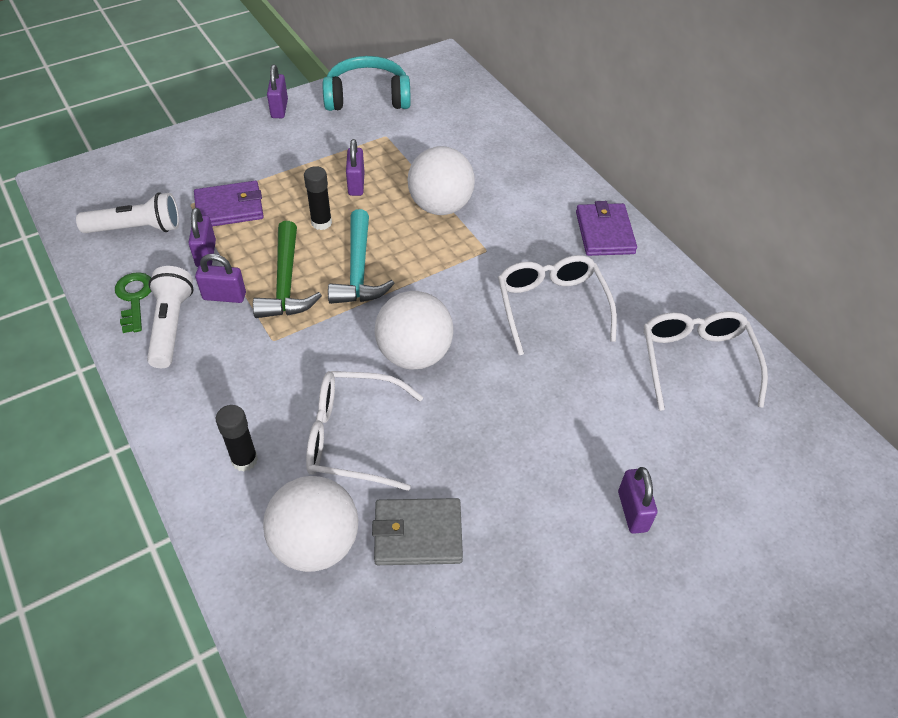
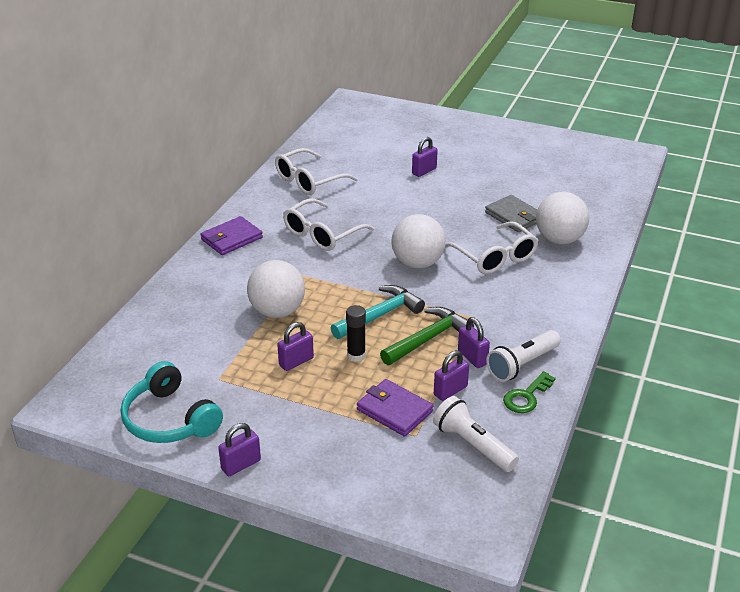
camera: 125 degrees left, 15 degrees down
(244, 460) = (555, 282): black glue stick -> none

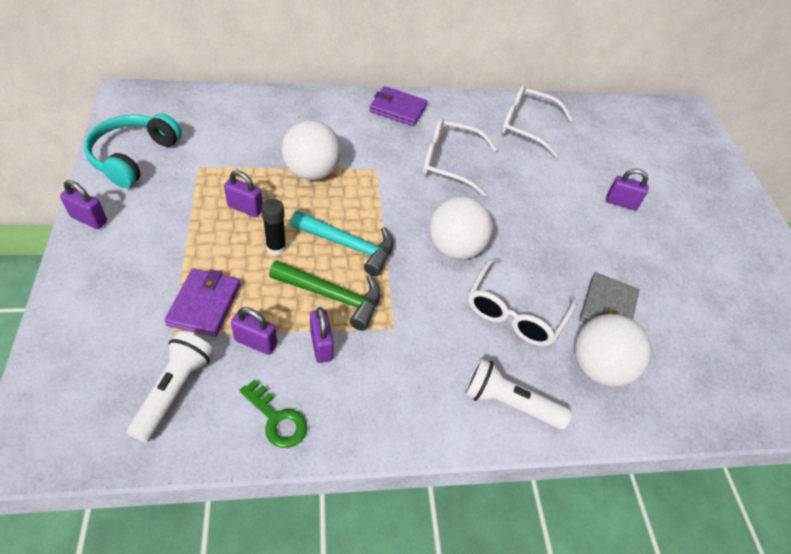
camera: 55 degrees right, 15 degrees up
(472, 357) = (321, 345): purple padlock -> purple padlock turned 45 degrees counterclockwise
(522, 364) = (333, 397): white flashlight -> white flashlight (509, 403)
(526, 397) = (277, 419): green key -> green key turned 150 degrees counterclockwise

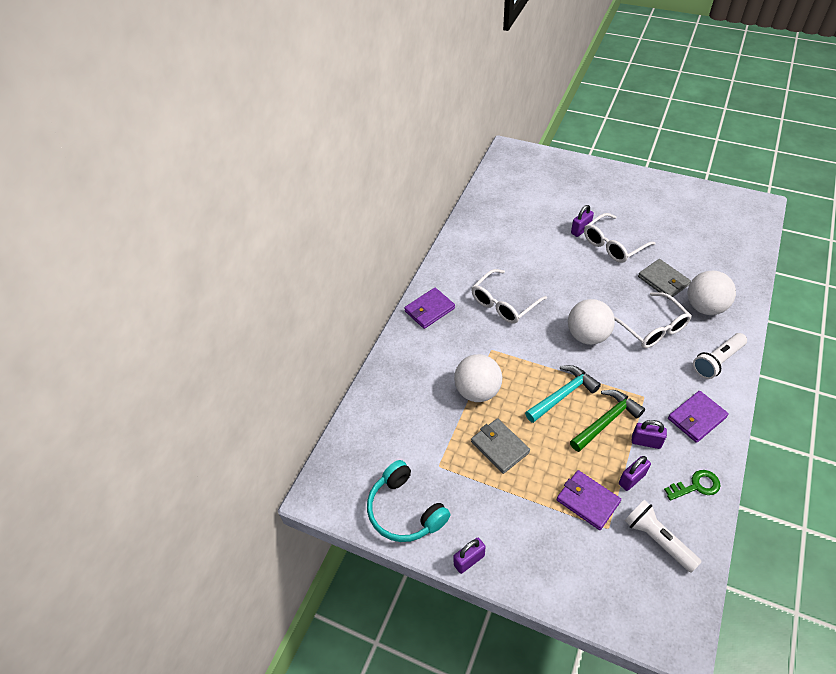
camera: 50 degrees left, 0 degrees up
(245, 208) = (500, 447): purple padlock -> grey wallet
(276, 247) = (548, 440): black glue stick -> none
(392, 396) = (696, 418): none -> purple wallet
(526, 126) = (485, 243): white glasses -> white glasses (613, 245)

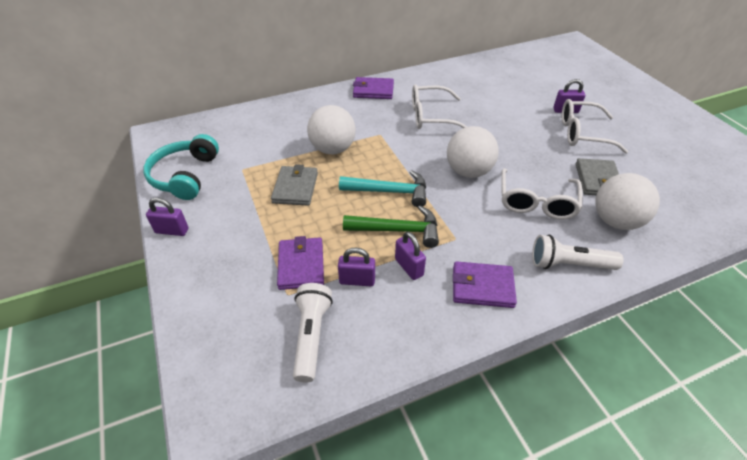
camera: 40 degrees right, 5 degrees down
(696, 486) = (405, 331): green key -> none

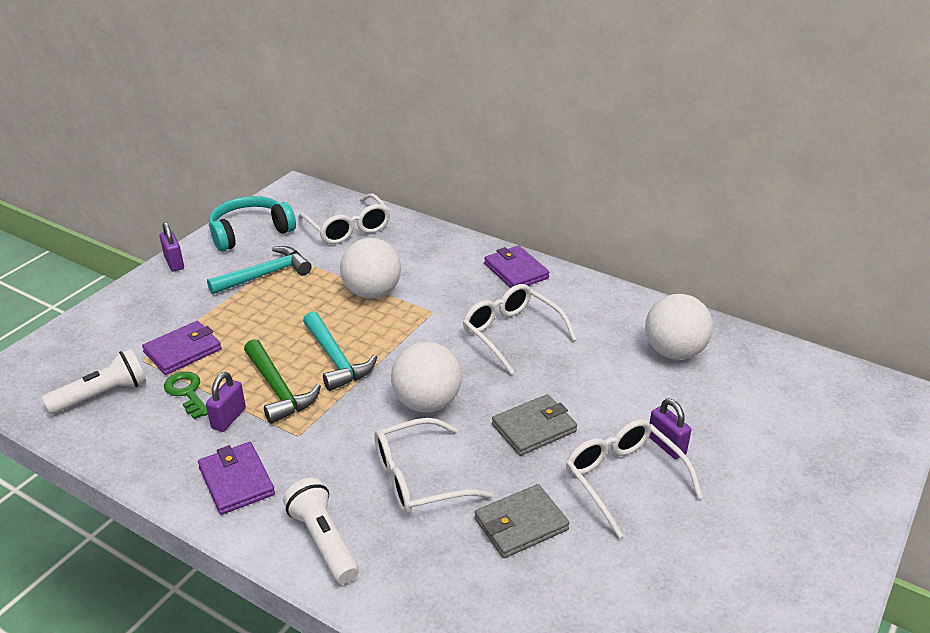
camera: 55 degrees right, 10 degrees down
(245, 131) = (348, 228): none -> white glasses
(252, 188) = (265, 275): none -> turquoise hammer
(295, 188) = (287, 298): grey wallet -> grey wallet (534, 428)
(357, 280) = (187, 392): purple padlock -> green key
(615, 221) = (444, 564): white ball -> white ball (674, 352)

